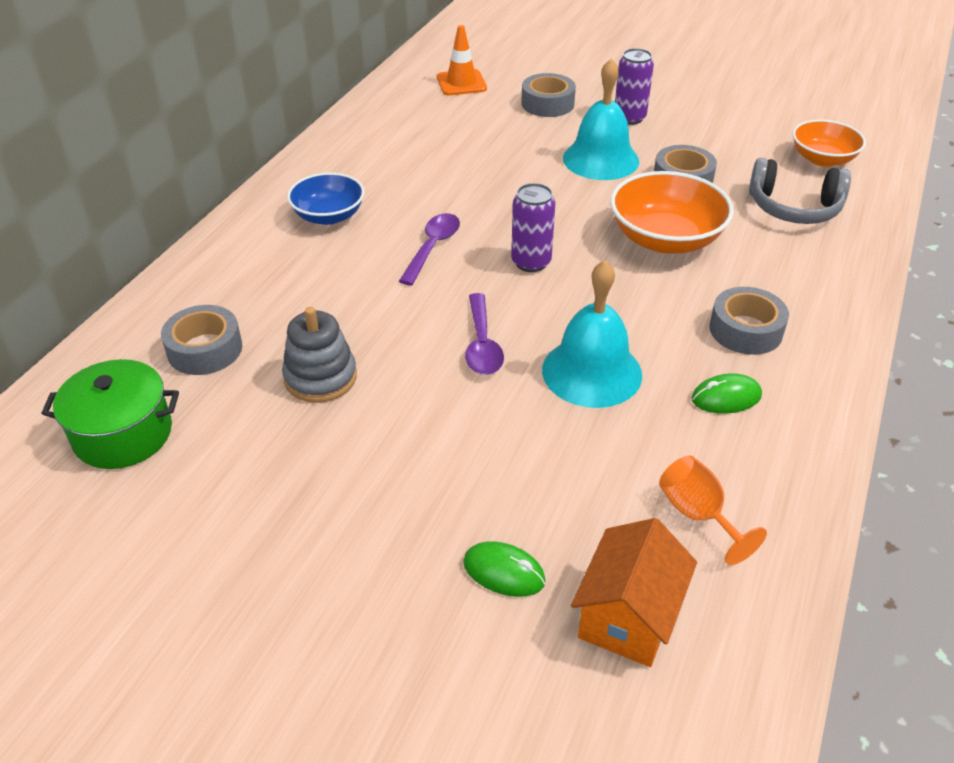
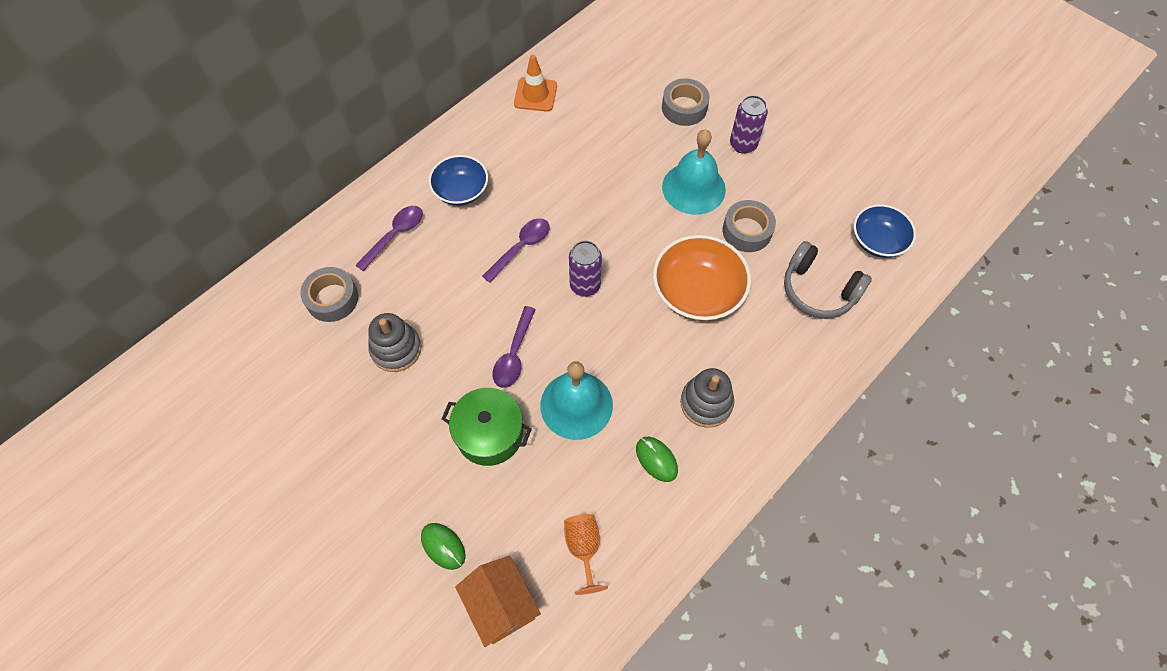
camera: 20 degrees right, 20 degrees up
(123, 434) = (260, 357): green pot -> green pot (489, 434)
(263, 271) = (395, 235): none -> purple spoon
(461, 83) = (626, 62): orange traffic cone -> orange traffic cone (535, 95)
(628, 616) = (501, 605): orange house -> orange house turned 75 degrees counterclockwise
(726, 397) = (656, 459): green mouse -> green mouse turned 45 degrees clockwise
(745, 330) = (706, 403): grey tape -> grey stacking toy
(822, 159) = (877, 241): orange bowl -> blue bowl

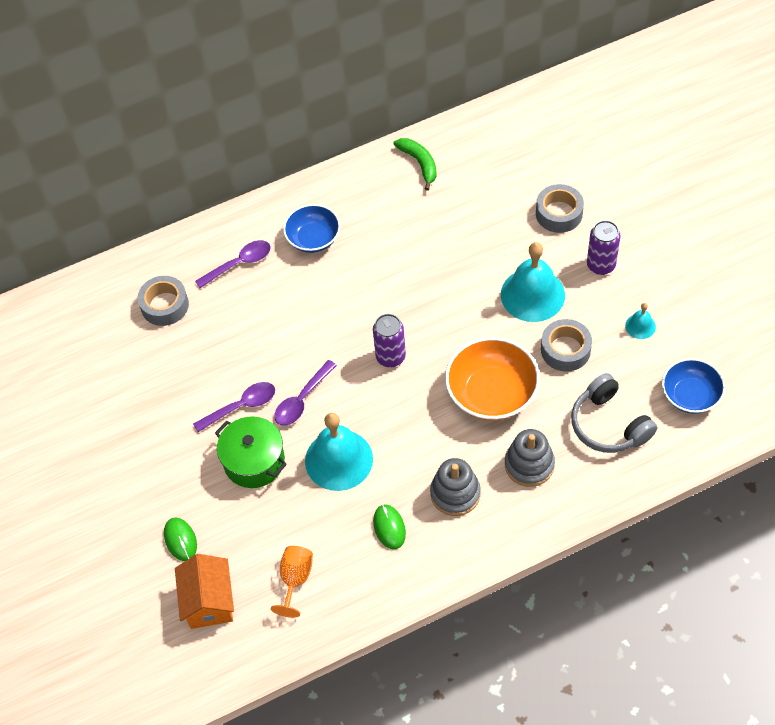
camera: 25 degrees right, 5 degrees down
(396, 349) = (202, 365): grey stacking toy -> grey stacking toy (529, 465)
(521, 248) = (347, 306): purple spoon -> purple spoon (241, 406)
(535, 95) = (419, 163): orange traffic cone -> green banana
(803, 190) = (640, 326): none -> turquoise bell

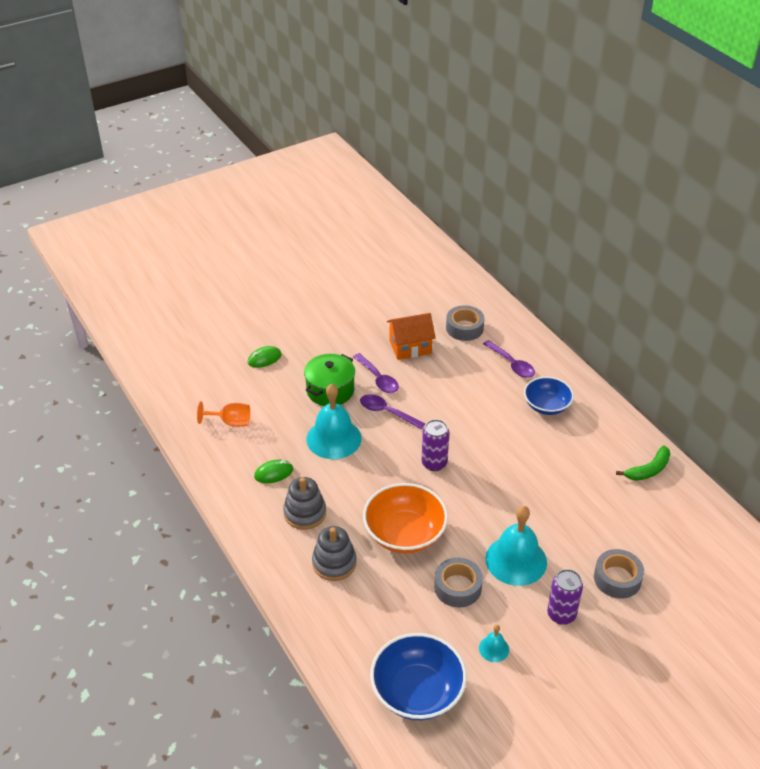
camera: 80 degrees right, 15 degrees down
(209, 601) = (215, 378): orange house -> orange house (410, 347)
(609, 424) = (379, 622): grey headphones -> none
(690, 395) = (417, 692): blue bowl -> blue bowl, size x1.52

